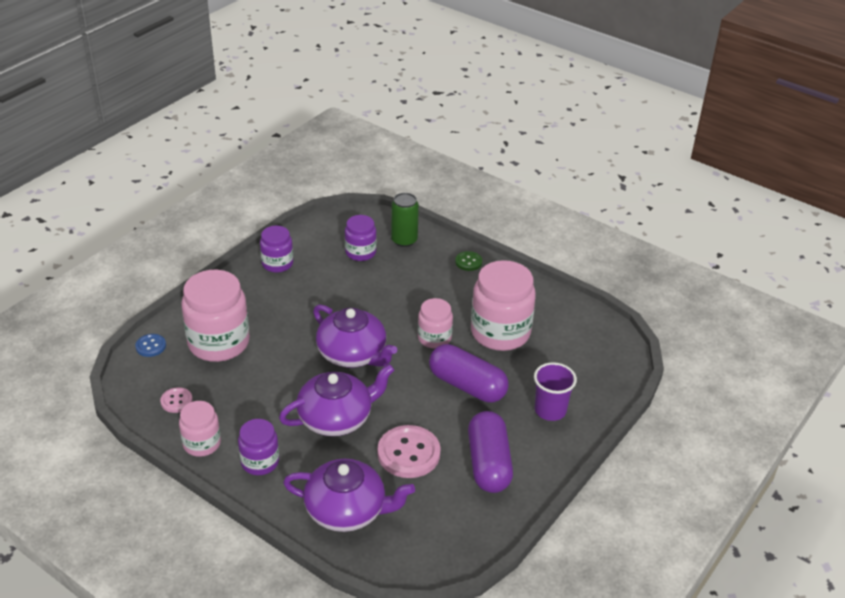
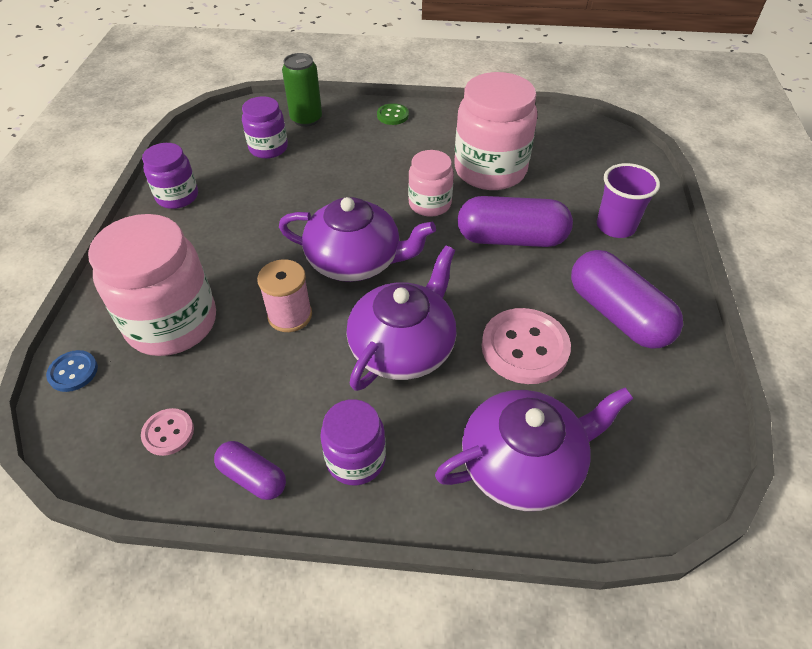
camera: 30 degrees left, 10 degrees up
(202, 443) = (253, 477): pink jar -> purple capsule
(287, 369) = (290, 315): none -> pink spool

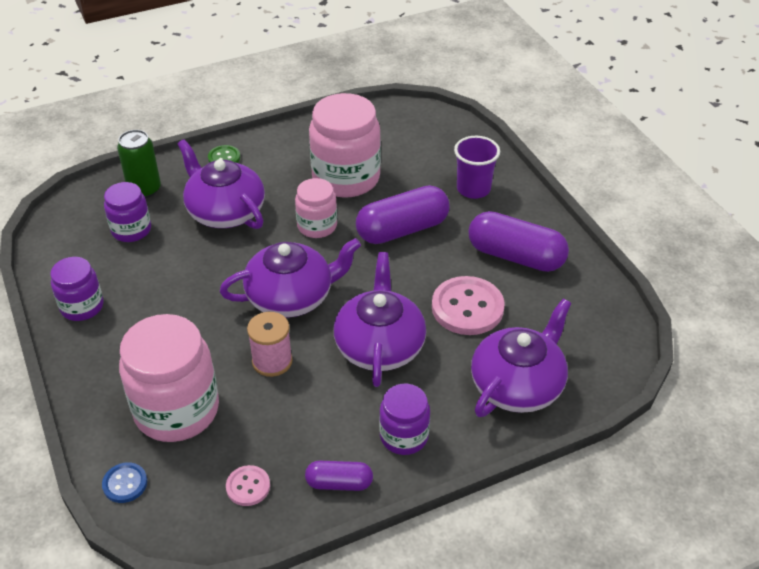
camera: 30 degrees left, 5 degrees down
(357, 161) = (225, 211): none -> purple teapot

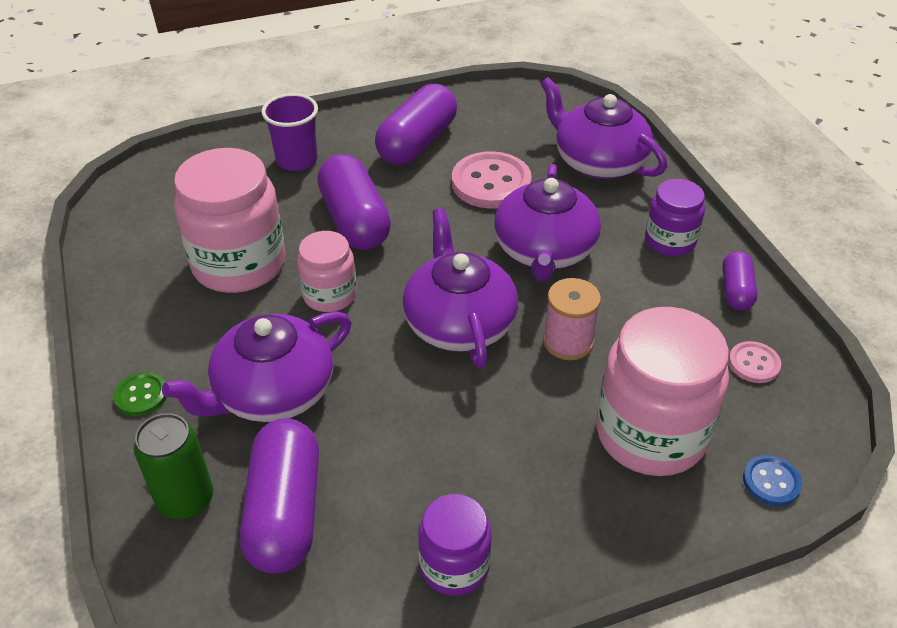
camera: 85 degrees left, 0 degrees up
(131, 230) = (285, 511): purple jar -> purple capsule
(379, 345) = (544, 251): purple teapot -> purple teapot turned 90 degrees counterclockwise

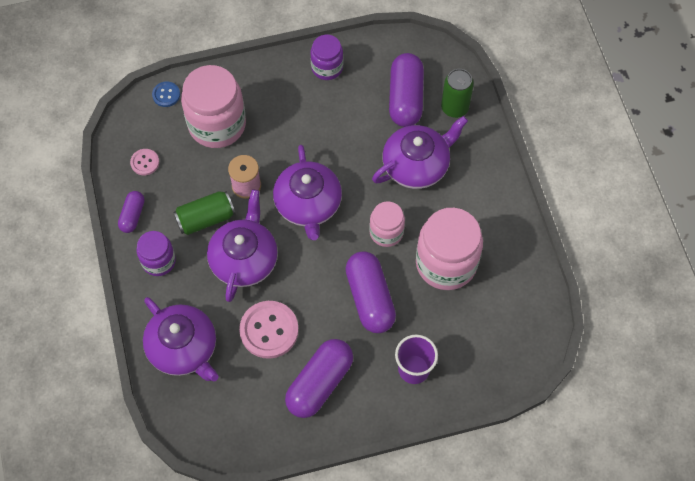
camera: 175 degrees left, 20 degrees up
(141, 395) = (489, 168): green button -> none
(619, 294) = (205, 219): none -> green can

